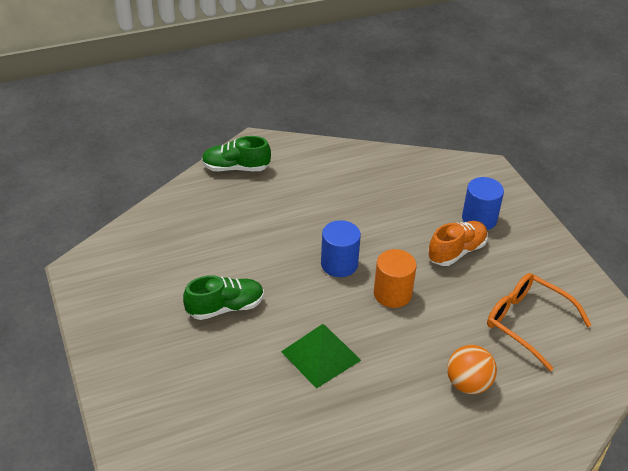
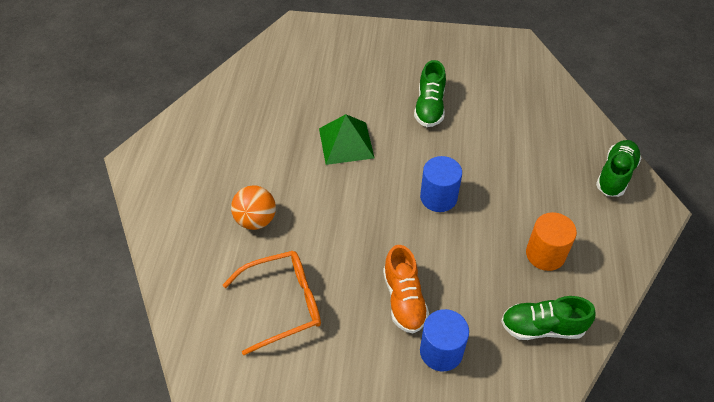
camera: 120 degrees right, 10 degrees up
(392, 294) = (380, 218): orange cylinder -> orange cylinder (545, 254)
(414, 176) = (542, 327): none -> green shoe

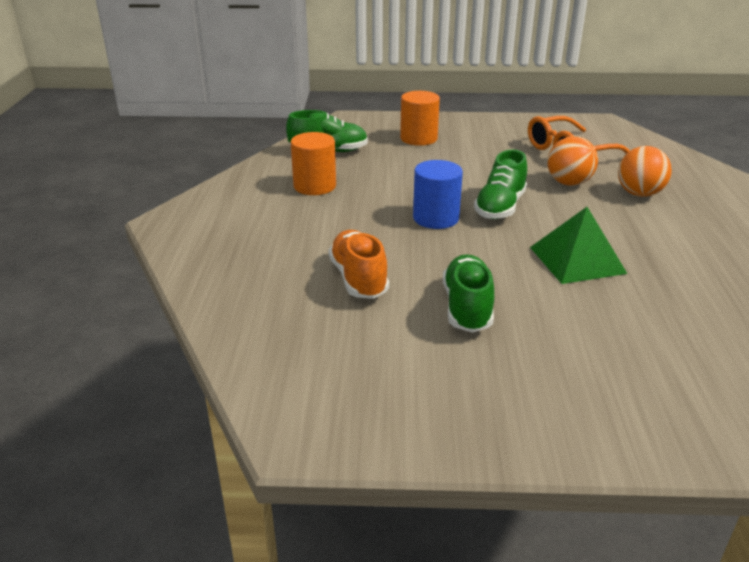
camera: 175 degrees right, 20 degrees down
(309, 242) = (568, 183): none -> orange ball
(404, 299) = (457, 158): orange shoe -> orange shoe (358, 279)
(441, 351) = (418, 138): blue cylinder -> orange cylinder
(615, 175) = (202, 246): green shoe -> green shoe (500, 207)

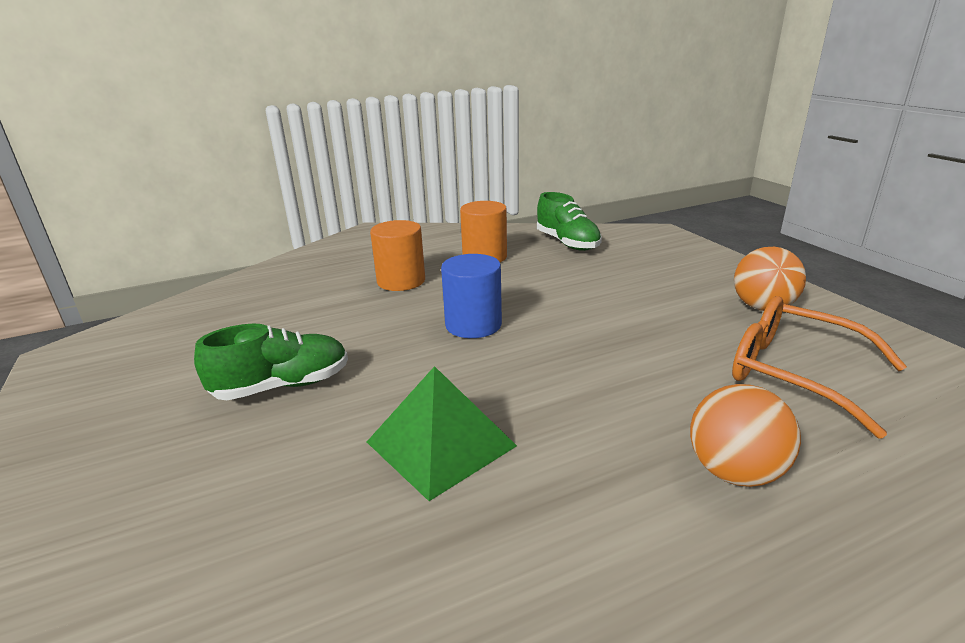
camera: 65 degrees right, 5 degrees down
(358, 279) = (318, 318): orange shoe -> none
(418, 138) = (664, 271): orange cylinder -> orange cylinder (401, 281)
(500, 207) = (541, 356): green shoe -> none
(568, 183) = (680, 393): orange ball -> orange ball (762, 307)

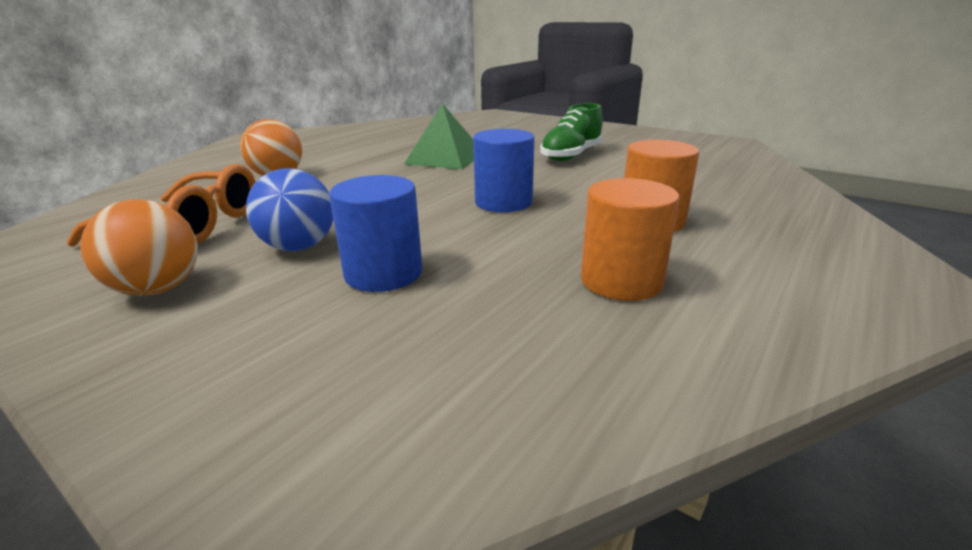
camera: 150 degrees right, 0 degrees up
(567, 243) = (520, 363): green shoe -> none
(609, 286) = (383, 273): none -> blue cylinder
(669, 319) = (299, 247): none -> blue ball

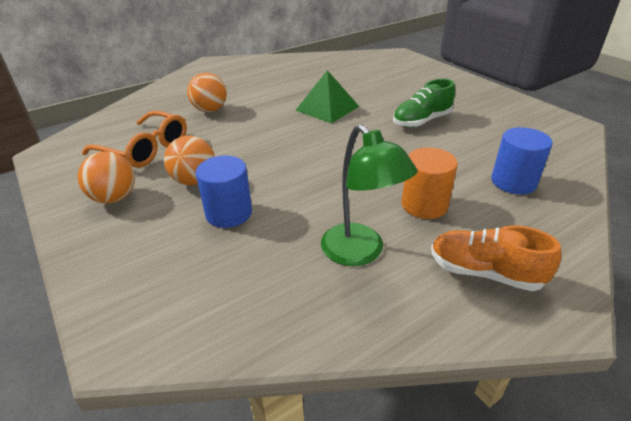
camera: 20 degrees right, 10 degrees up
(299, 247) = (194, 180): blue ball -> orange ball
(503, 202) = (336, 164): blue cylinder -> blue cylinder (513, 182)
(621, 281) = (360, 253): orange cylinder -> green lamp
(795, 269) = (484, 272): none -> orange shoe

